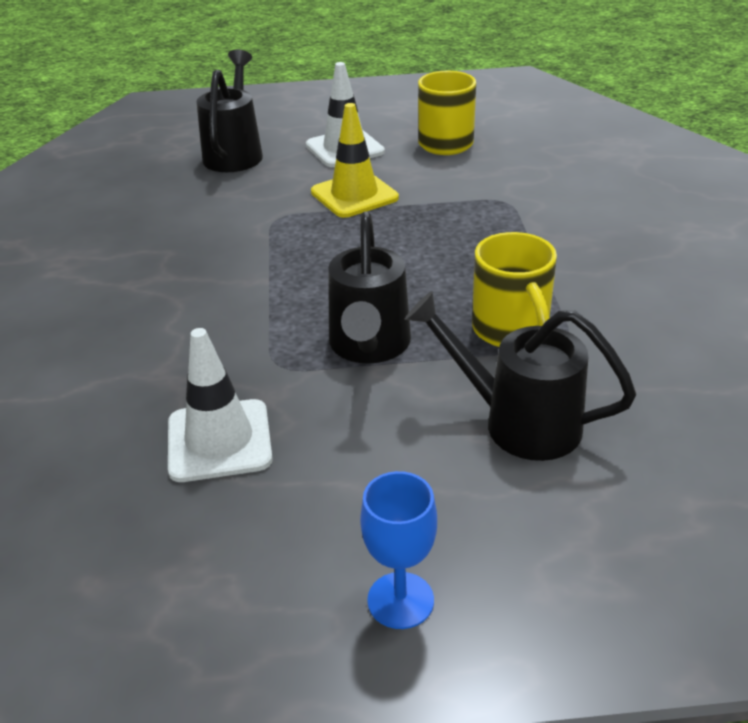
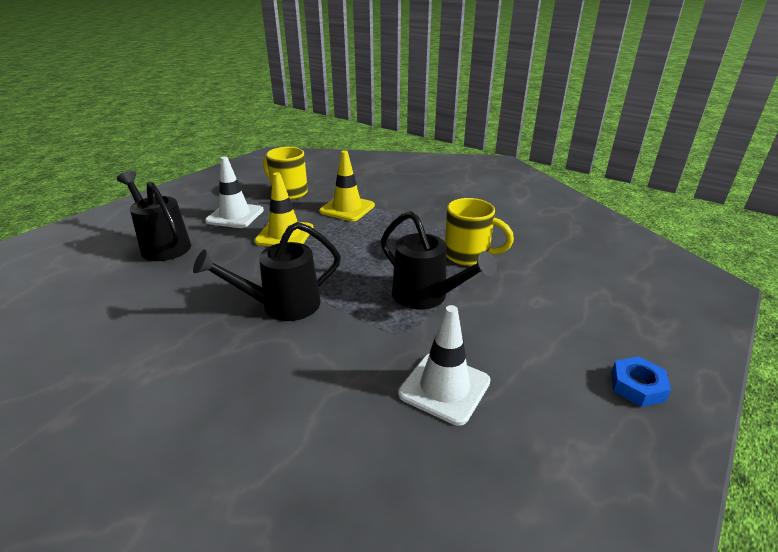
camera: 50 degrees left, 5 degrees down
(400, 600) = (637, 386): blue goblet -> blue nut
(476, 194) = (347, 208): none -> yellow traffic cone
(518, 422) = (538, 288): black watering can -> black watering can (282, 306)

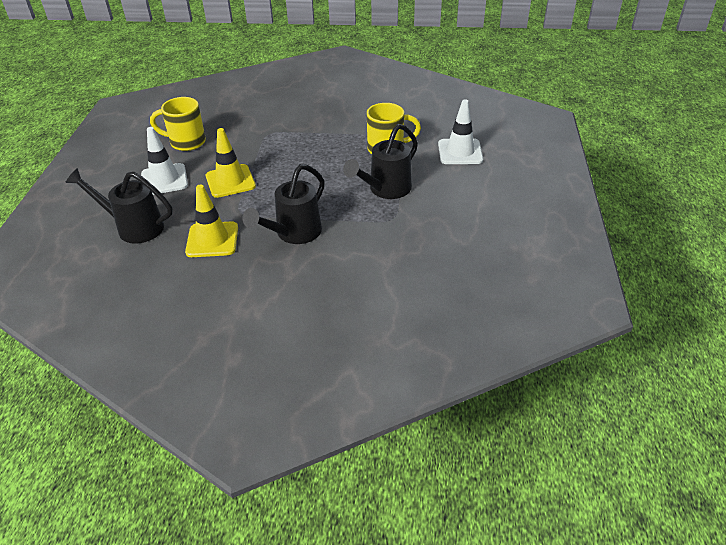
camera: 30 degrees left, 10 degrees up
(347, 208) = (256, 140): yellow traffic cone -> yellow traffic cone (212, 240)
(426, 297) = (385, 189): black watering can -> black watering can turned 120 degrees clockwise
(444, 387) = (446, 239): white traffic cone -> white traffic cone (460, 152)
(637, 386) = (542, 196): blue nut -> none

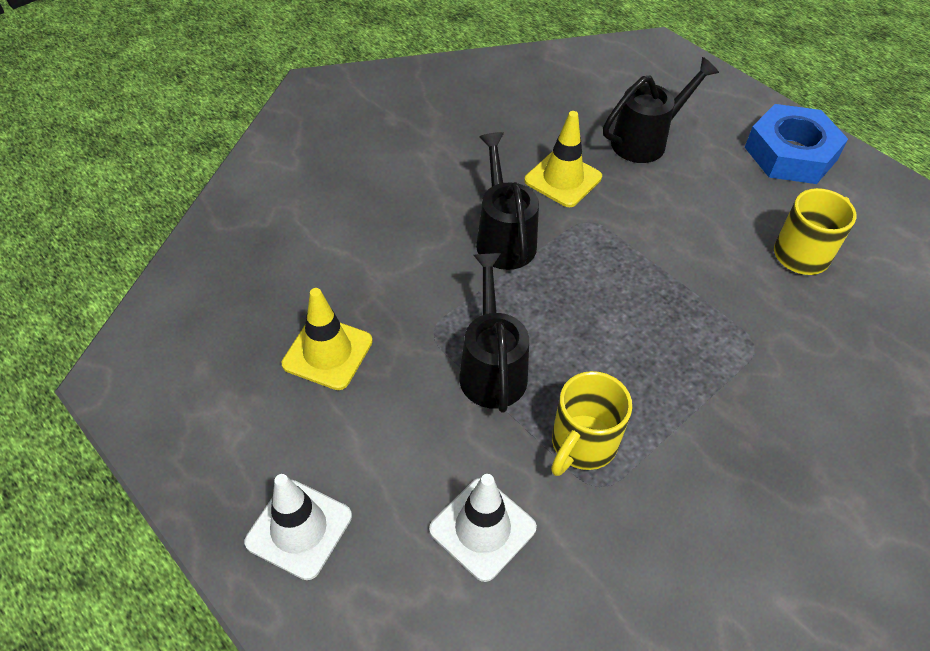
camera: 130 degrees right, 10 degrees up
(93, 174) = (790, 153): none -> blue nut
(164, 180) = (722, 197): white traffic cone -> white traffic cone (299, 529)
(230, 181) = (663, 245): yellow traffic cone -> yellow traffic cone (327, 352)

